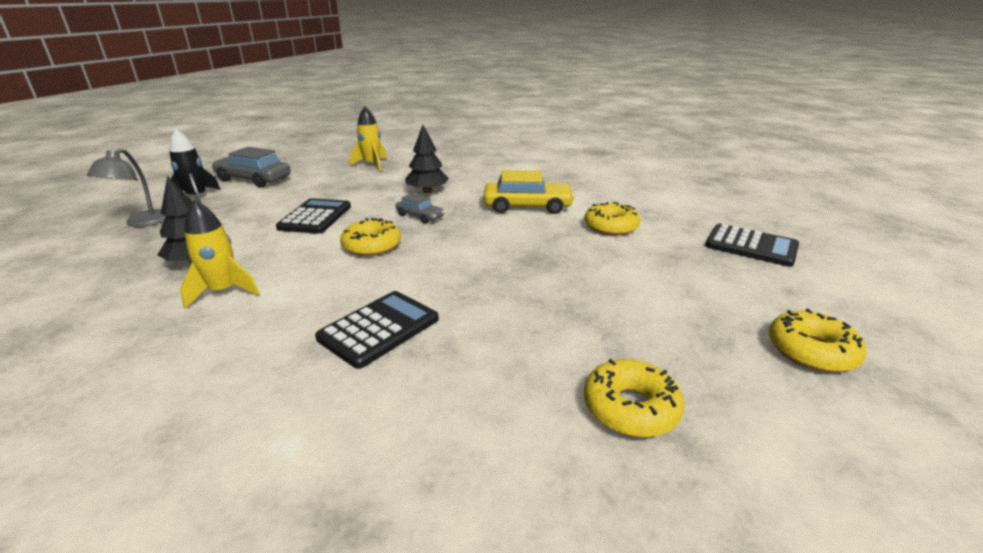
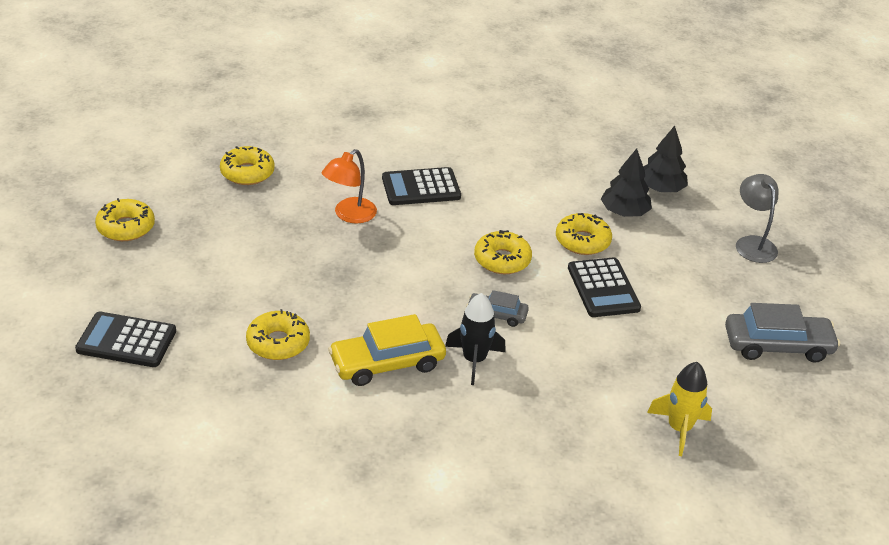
camera: 155 degrees right, 10 degrees up
(197, 197) = (776, 293): black rocket -> black rocket (474, 360)
(223, 291) = (560, 192): yellow rocket -> none
(278, 247) = (582, 241): none -> yellow donut
(379, 329) = (421, 188): black calculator -> black calculator turned 60 degrees clockwise
(427, 191) = (532, 370): black tree -> black tree (661, 189)
(497, 312) = (349, 215): none -> orange lamp

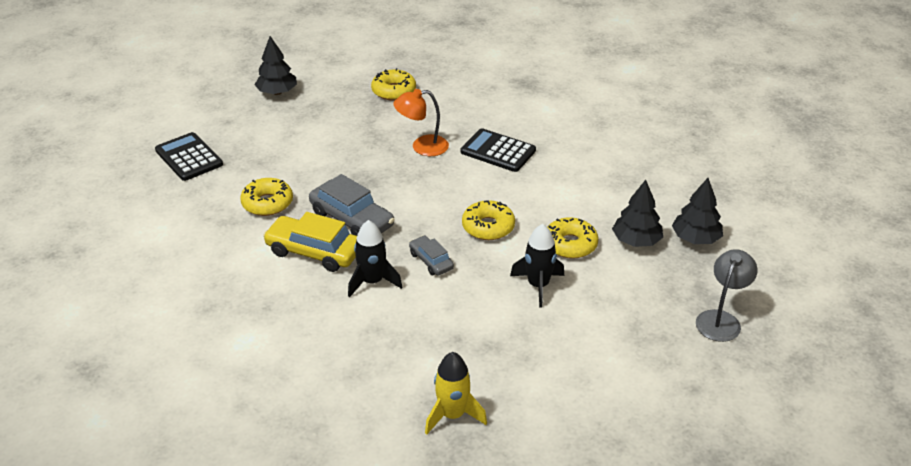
camera: 45 degrees right, 0 degrees up
(126, 227) = (277, 92): yellow donut -> black tree
(603, 288) = (538, 285): black calculator -> black rocket
(777, 345) = (627, 407): grey car -> grey car (352, 219)

